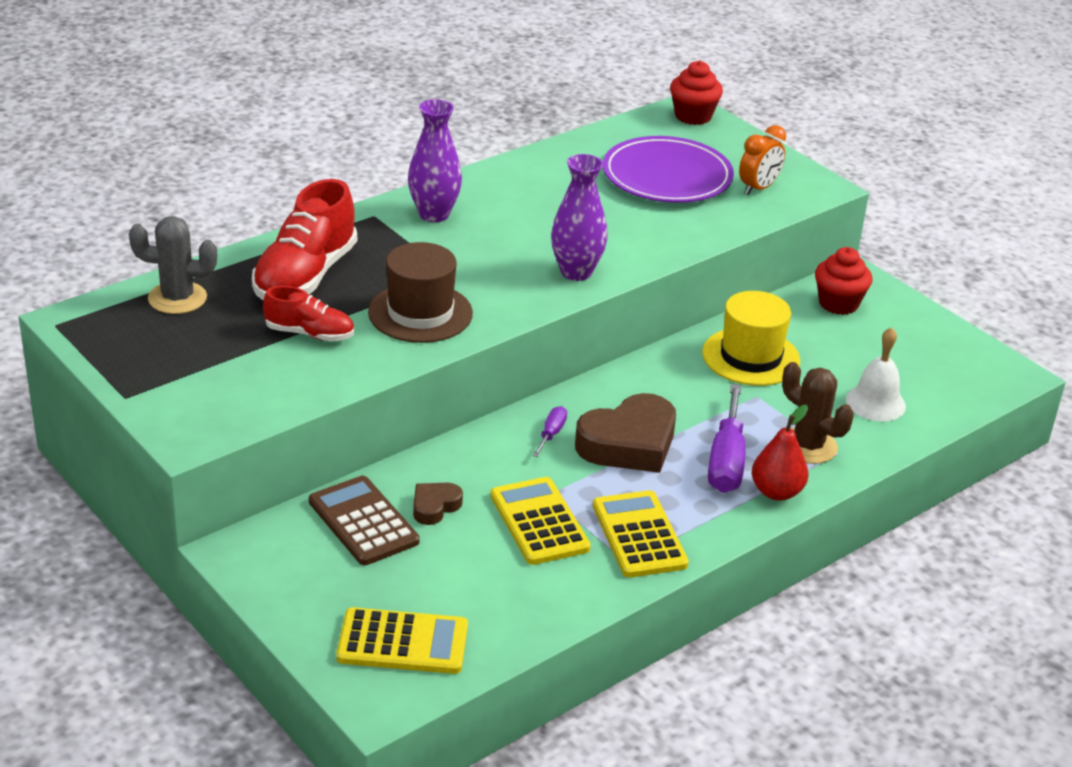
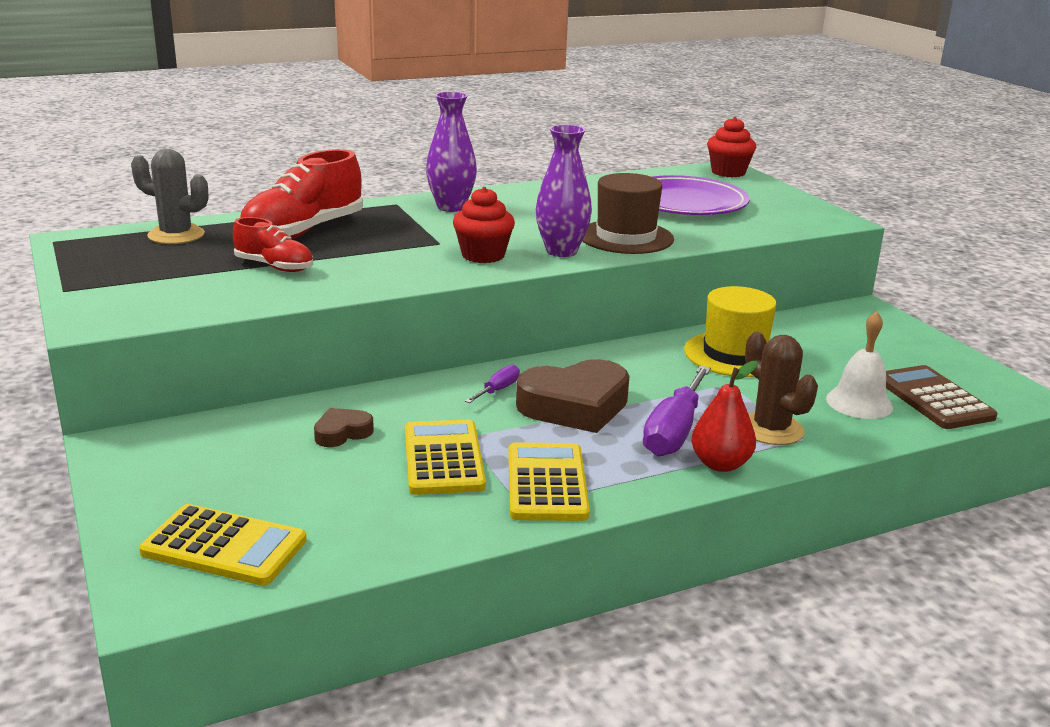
camera: 15 degrees right, 10 degrees down
(363, 522) = (261, 436): brown calculator -> brown calculator (933, 399)
(420, 313) = (390, 263): brown hat -> brown hat (626, 237)
(758, 188) = (771, 216): orange clock -> none
(838, 303) = (841, 325): red cupcake -> red cupcake (483, 255)

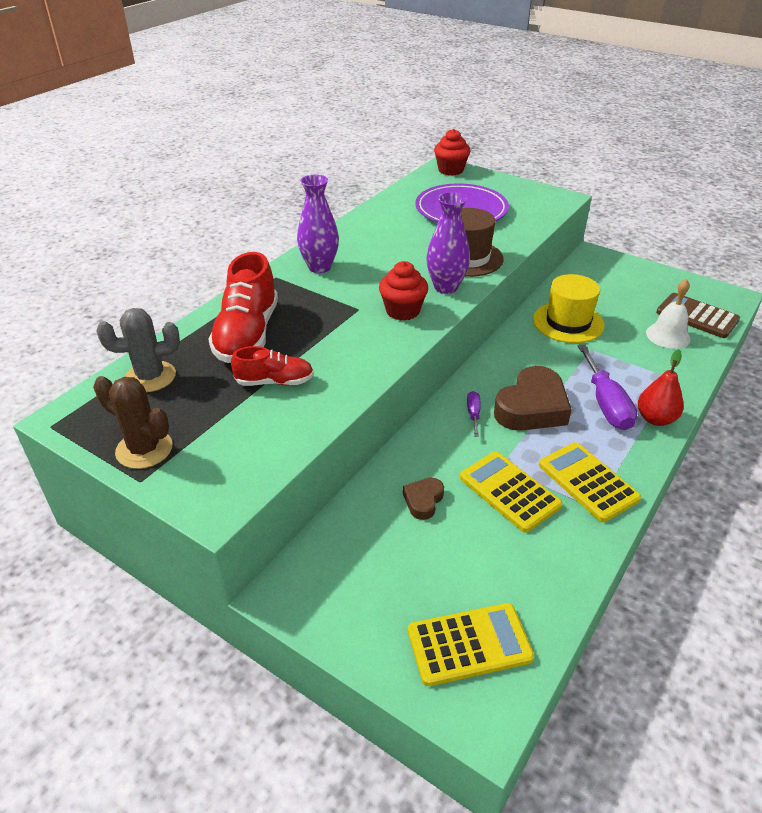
camera: 30 degrees left, 15 degrees up
(771, 429) = (650, 378): brown cactus -> brown cactus (144, 449)

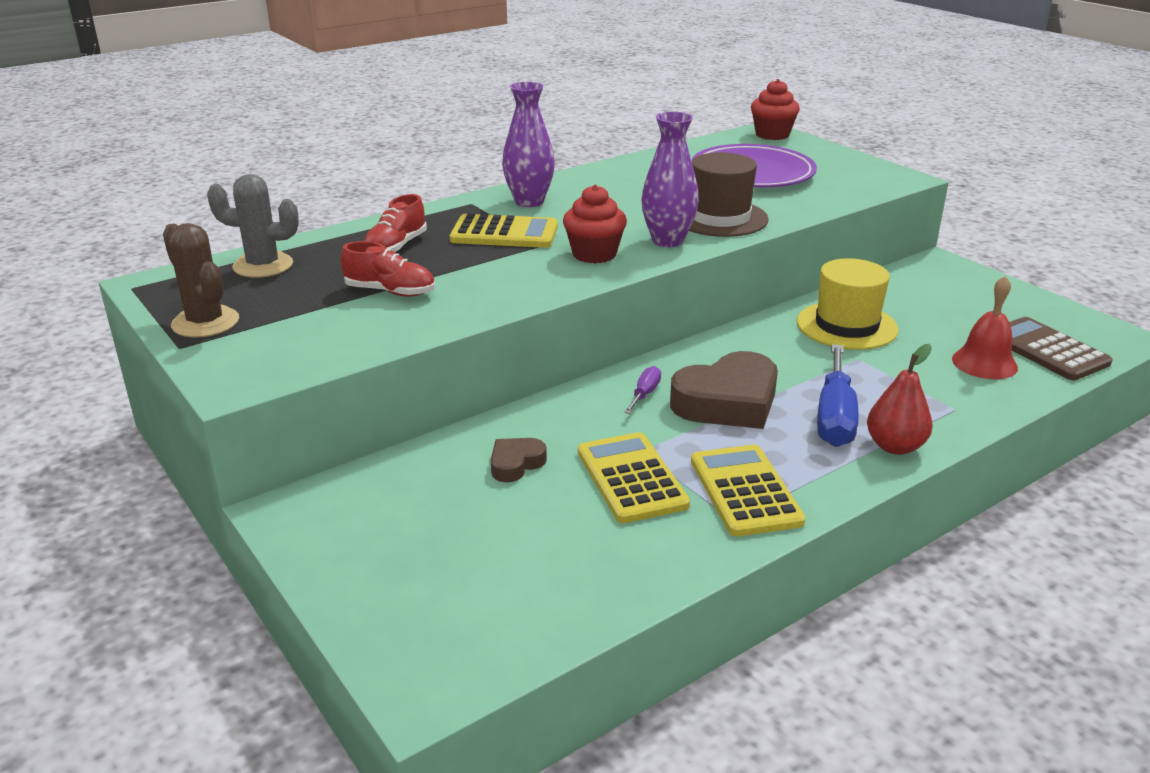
camera: 20 degrees right, 10 degrees down
(247, 334) = (396, 247): red shoe -> red shoe, size x0.57
(469, 644) = (463, 612): yellow calculator -> yellow calculator (504, 233)
(606, 403) = (834, 417): purple screwdriver -> blue screwdriver
(668, 335) = (984, 363): white bell -> red bell

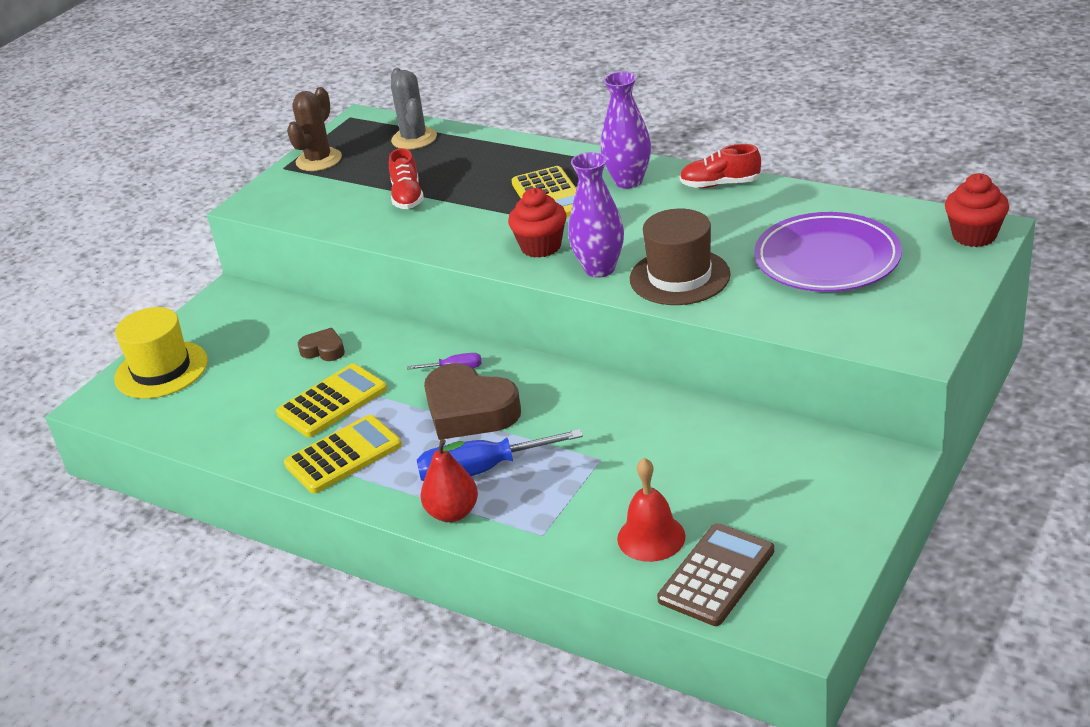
camera: 70 degrees right, 5 degrees up
(396, 247) = (484, 168): red shoe -> red shoe (720, 184)
(846, 326) = (665, 436): yellow hat -> yellow hat (161, 370)

